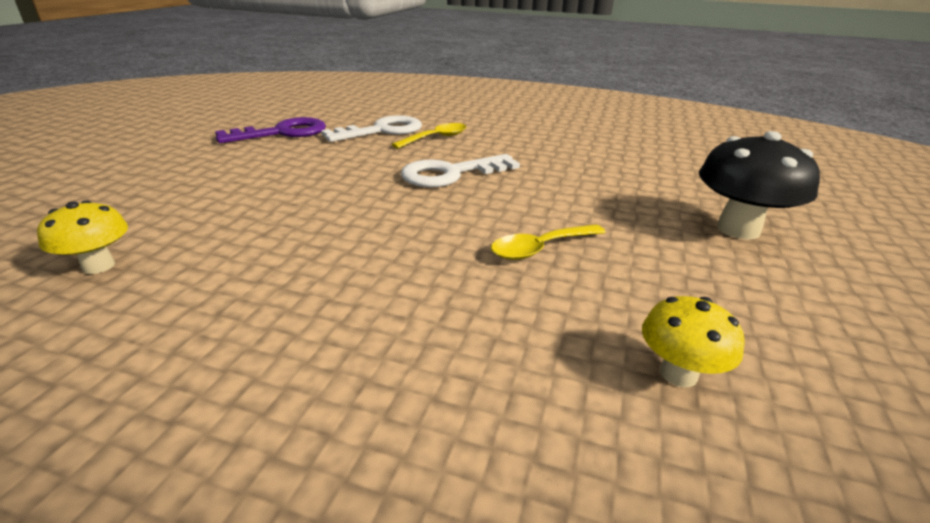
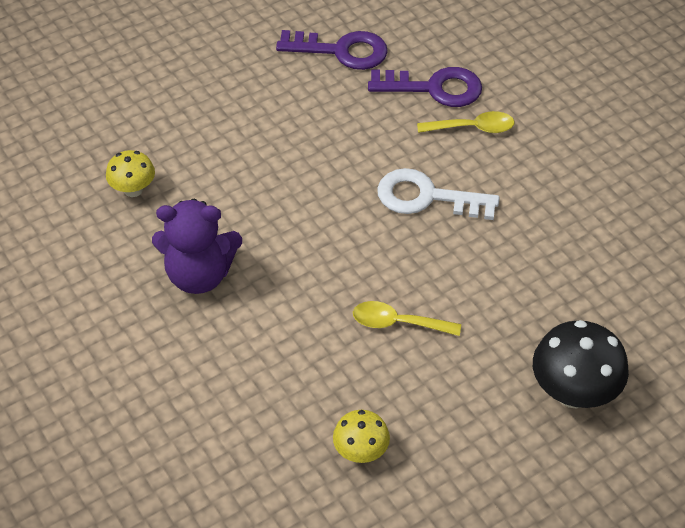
camera: 40 degrees right, 20 degrees up
(264, 303) = (199, 275): none -> purple teddy bear
(382, 131) = (435, 88): white key -> purple key

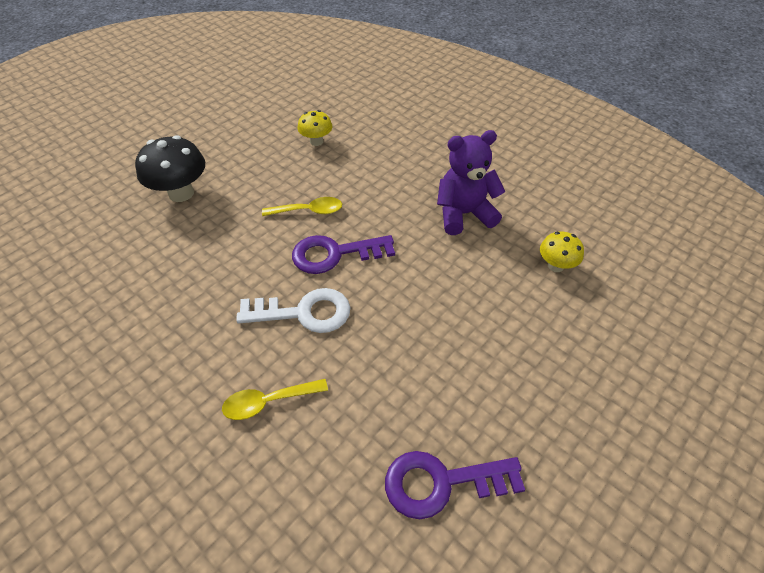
camera: 165 degrees right, 0 degrees up
(435, 88) = (317, 449): purple key -> purple key (334, 254)

